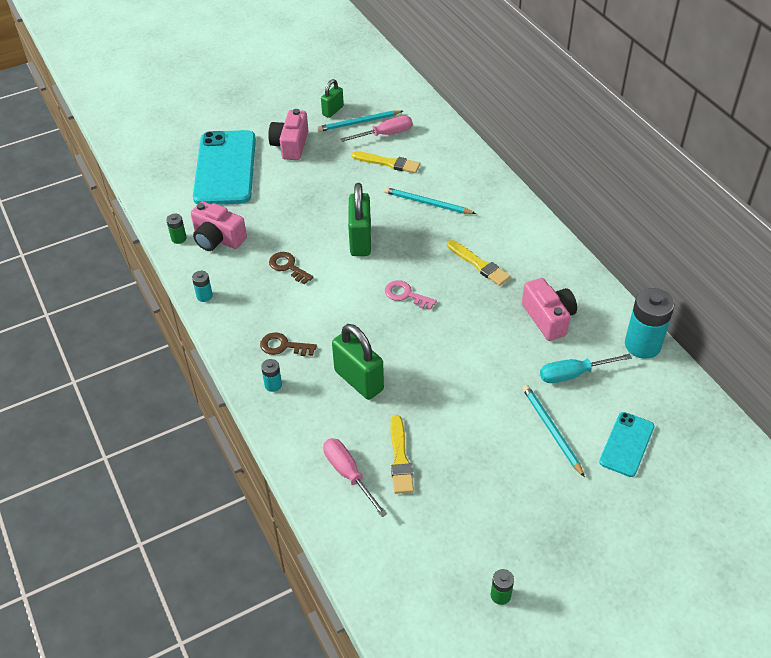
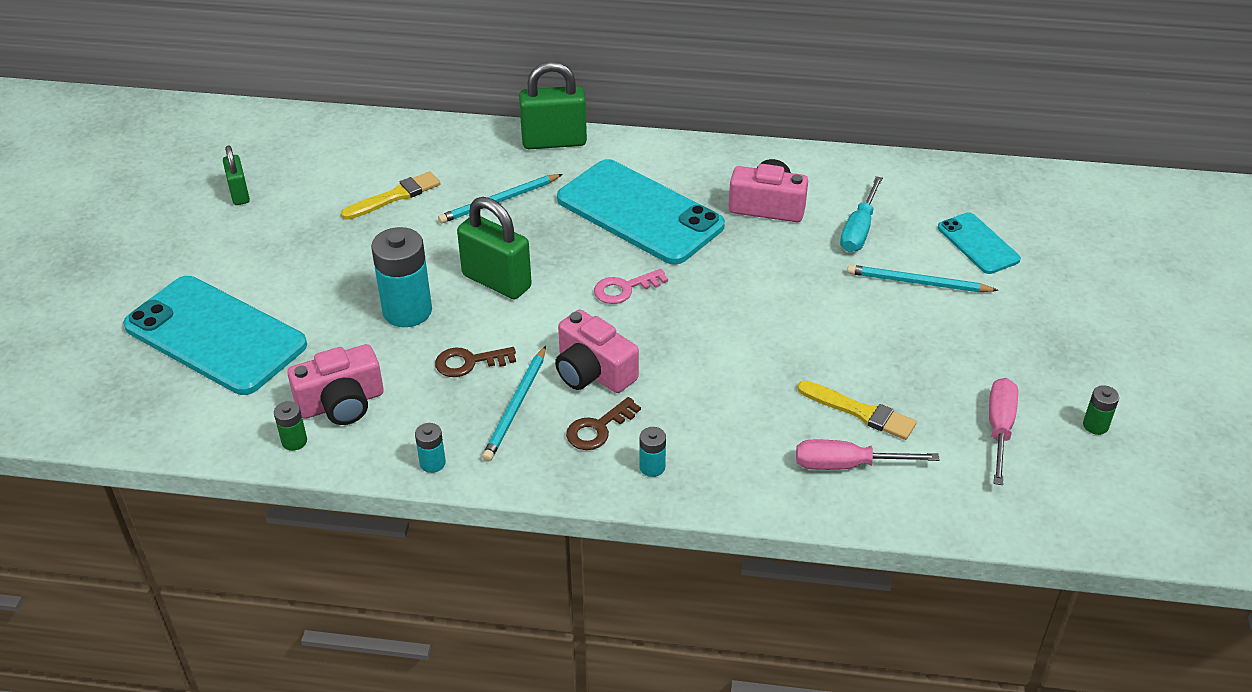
camera: 55 degrees left, 5 degrees down
(290, 145) = (253, 258): pink camera -> pink camera (593, 371)
(358, 380) = (716, 390): green padlock -> green padlock (554, 142)
(359, 123) = (292, 184): turquoise pencil -> turquoise pencil (516, 406)
(385, 134) = (342, 174): pink screwdriver -> pink screwdriver (999, 429)
(479, 264) = (639, 213): yellow brush -> turquoise phone
(642, 345) = (864, 167): turquoise battery -> turquoise battery (407, 311)

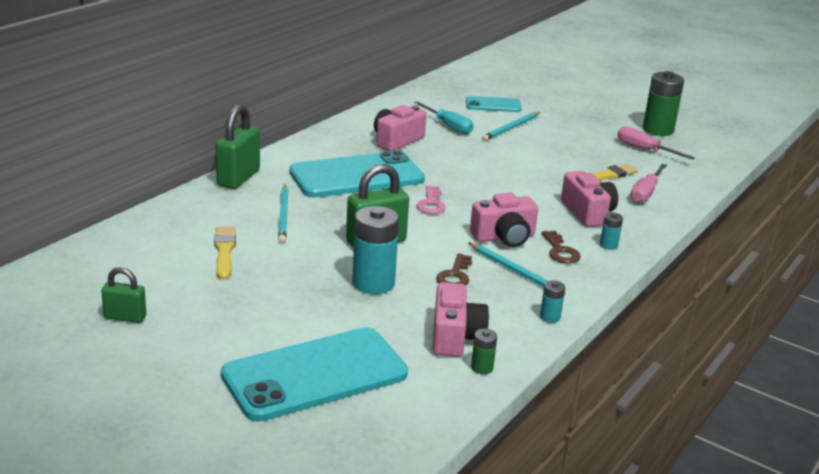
camera: 65 degrees left, 15 degrees down
(728, 424) = (587, 212): none -> pink camera
(1095, 425) = (658, 130): green battery -> green battery, size x2.13

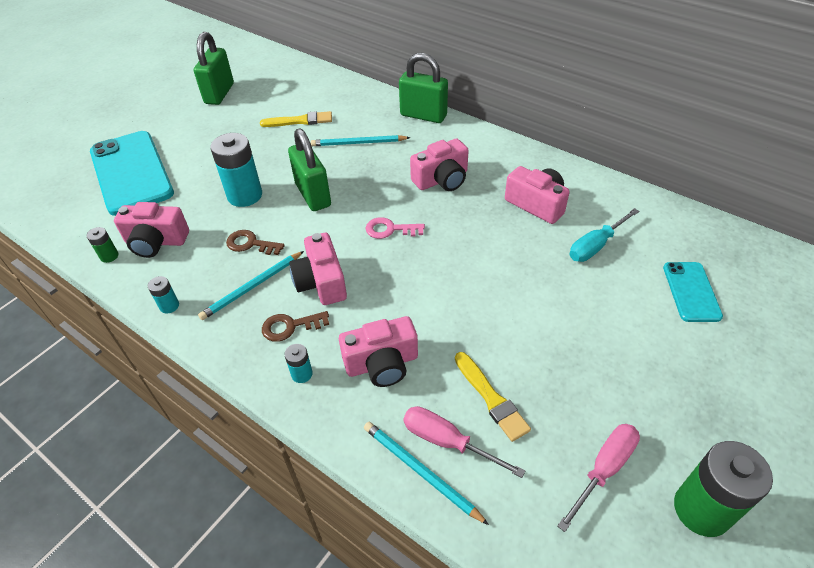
camera: 95 degrees right, 20 degrees up
(125, 317) = (219, 93): green padlock -> green padlock, size x1.71
(357, 176) = (442, 179): turquoise phone -> pink camera
(511, 128) = (616, 305): turquoise pencil -> turquoise pencil (420, 471)

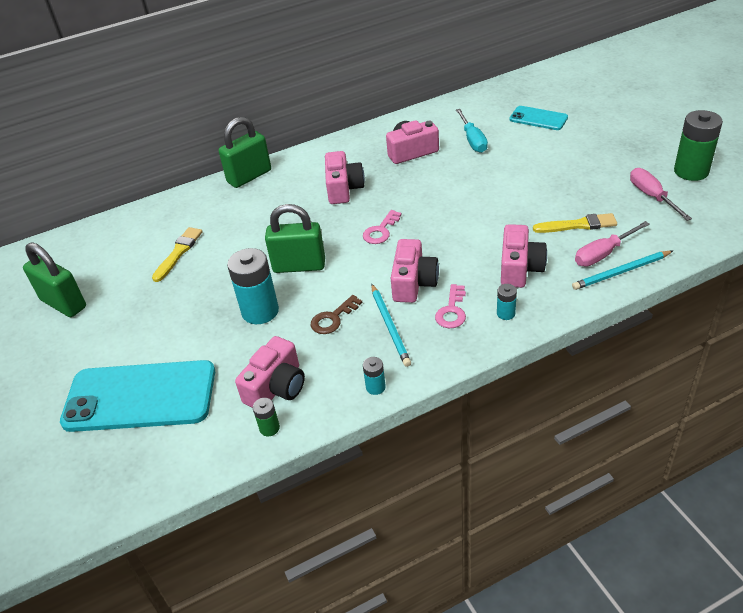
camera: 60 degrees left, 5 degrees down
(290, 326) = (452, 311): brown key -> pink key
(321, 282) = (413, 283): pink camera -> pink camera turned 90 degrees counterclockwise
(358, 143) = (251, 223): turquoise pencil -> none

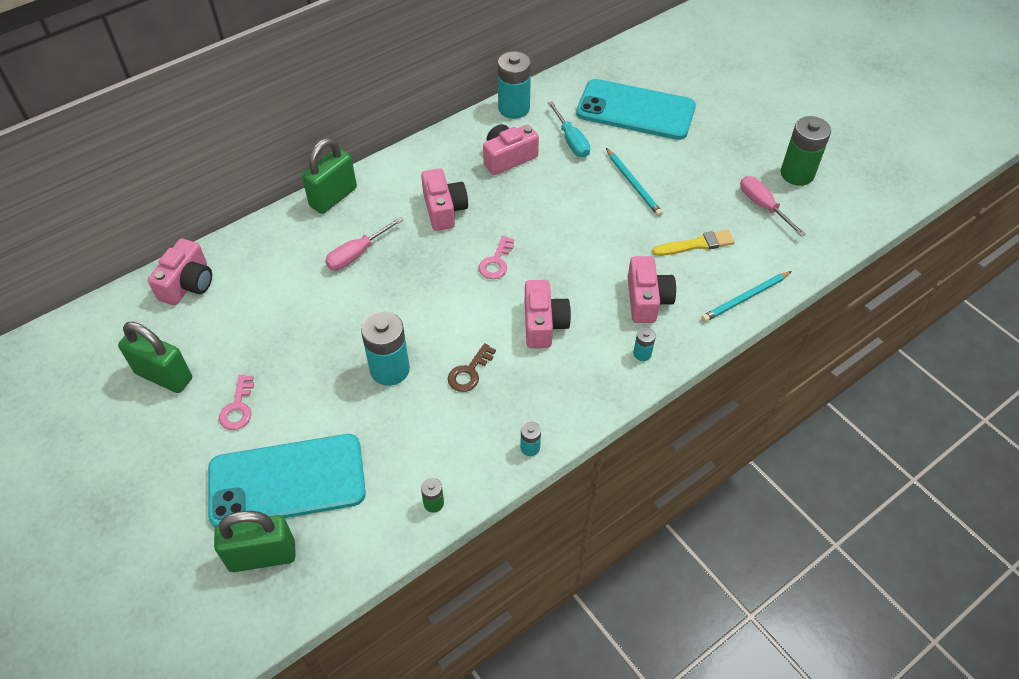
camera: 15 degrees left, 10 degrees up
(178, 252) = (278, 302): yellow brush -> none
(276, 387) = (429, 457): pink camera -> pink camera (187, 284)
(299, 266) = (418, 311): green padlock -> green padlock (262, 556)
(390, 326) = (530, 377): turquoise pencil -> turquoise pencil (633, 184)
(425, 115) = (514, 108): none -> turquoise battery
(452, 311) = (588, 354): pink key -> pink key (238, 408)
(538, 118) = (635, 110): turquoise phone -> turquoise phone, size x1.96
(603, 254) = (725, 278): pink screwdriver -> pink screwdriver (357, 254)

